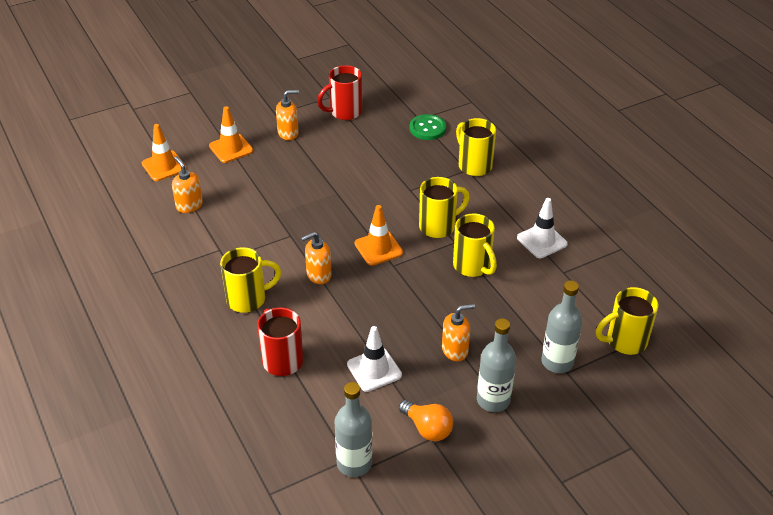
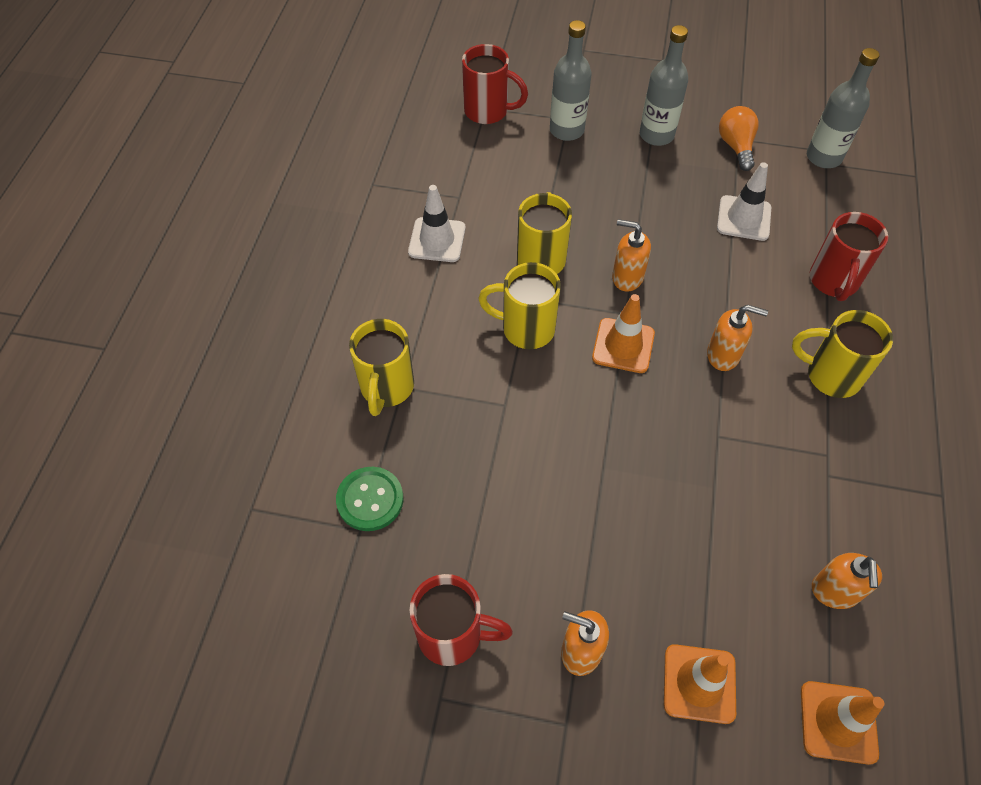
camera: 140 degrees left, 15 degrees up
(455, 350) = (648, 191): orange soap dispenser -> orange soap dispenser (627, 277)
(624, 341) = (488, 111): yellow mug -> red mug

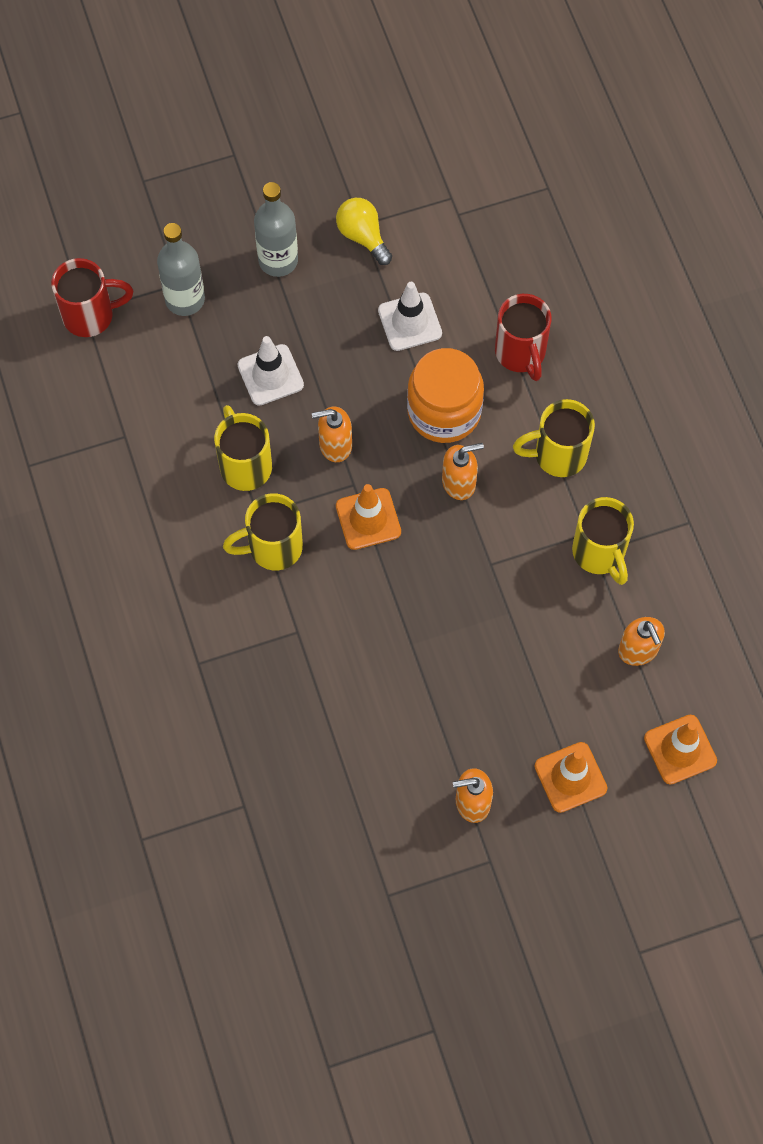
camera: 30 degrees left, 10 degrees up
(370, 500) = (236, 777): green button -> none
(386, 388) = (184, 672): yellow mug -> yellow mug (599, 553)
(437, 240) = (134, 496): white traffic cone -> white traffic cone (270, 375)
(453, 635) = (369, 845): red mug -> none
(736, 146) = (363, 236): orange light bulb -> yellow light bulb
(739, 294) = (444, 411): none -> orange jar
(823, 157) = (452, 208): grey bottle -> none

